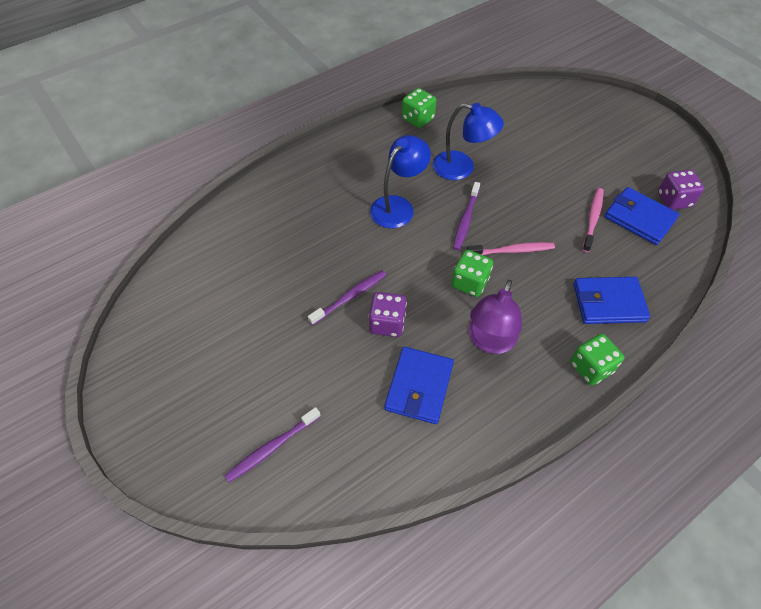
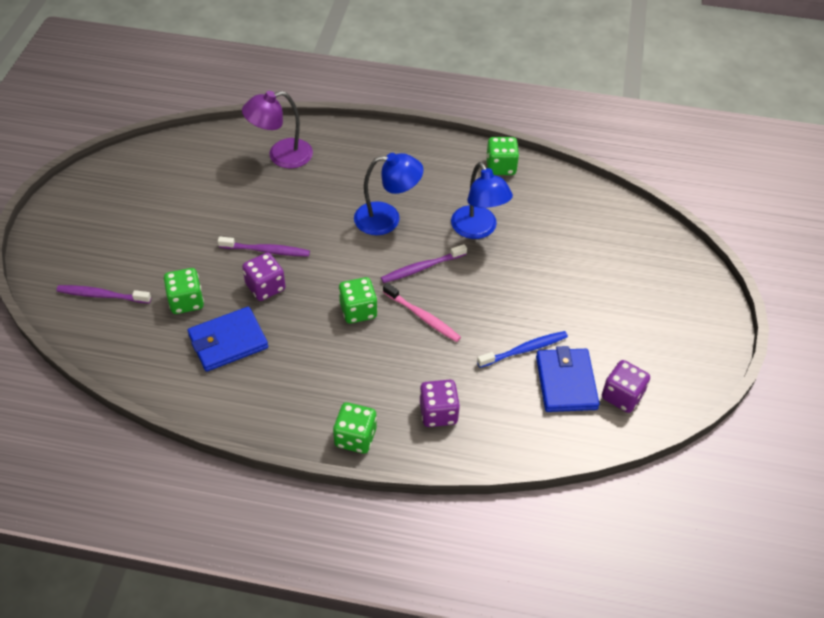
camera: 45 degrees right, 5 degrees down
(346, 387) = (186, 301): none -> green dice
(489, 341) = (313, 358): purple lamp -> purple lamp (281, 156)
(592, 219) = (524, 350): pink toothbrush -> blue toothbrush
(608, 302) = (438, 413): blue wallet -> purple dice

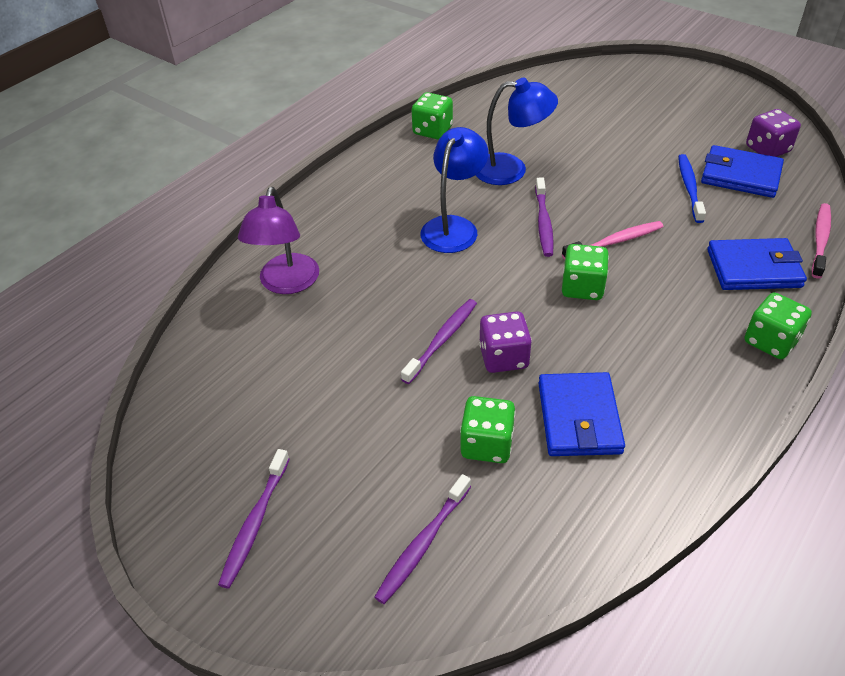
camera: 60 degrees left, 5 degrees down
(90, 220) = (255, 522): none -> purple toothbrush
(438, 413) = (753, 268): purple dice -> blue wallet
(503, 454) = (820, 240): none -> pink toothbrush

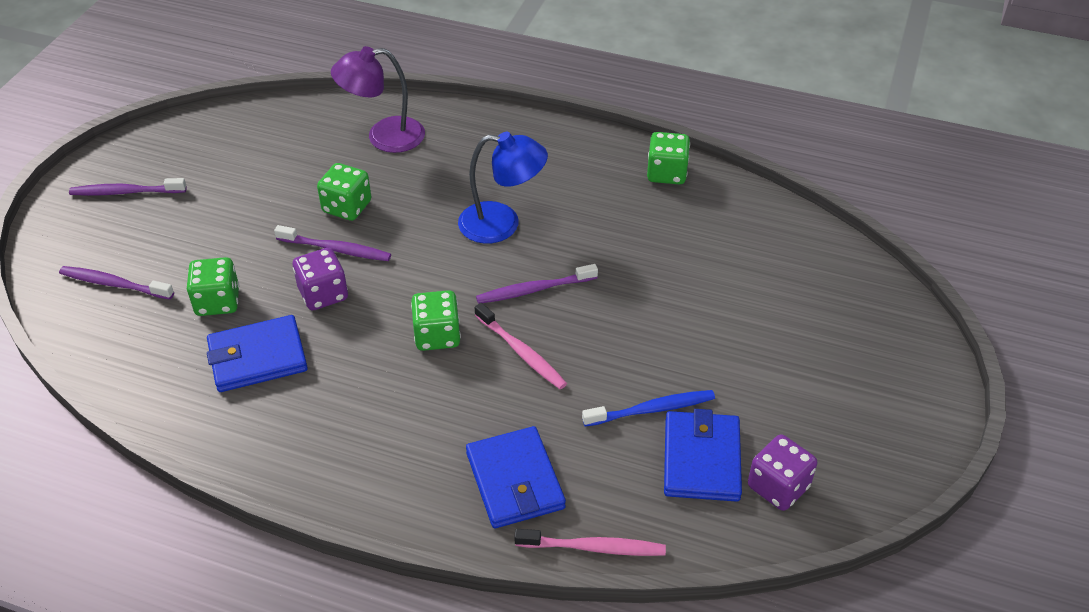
camera: 70 degrees right, 0 degrees up
(511, 170) = (620, 248): blue lamp -> none
(771, 341) = (394, 500): green dice -> green dice (347, 207)

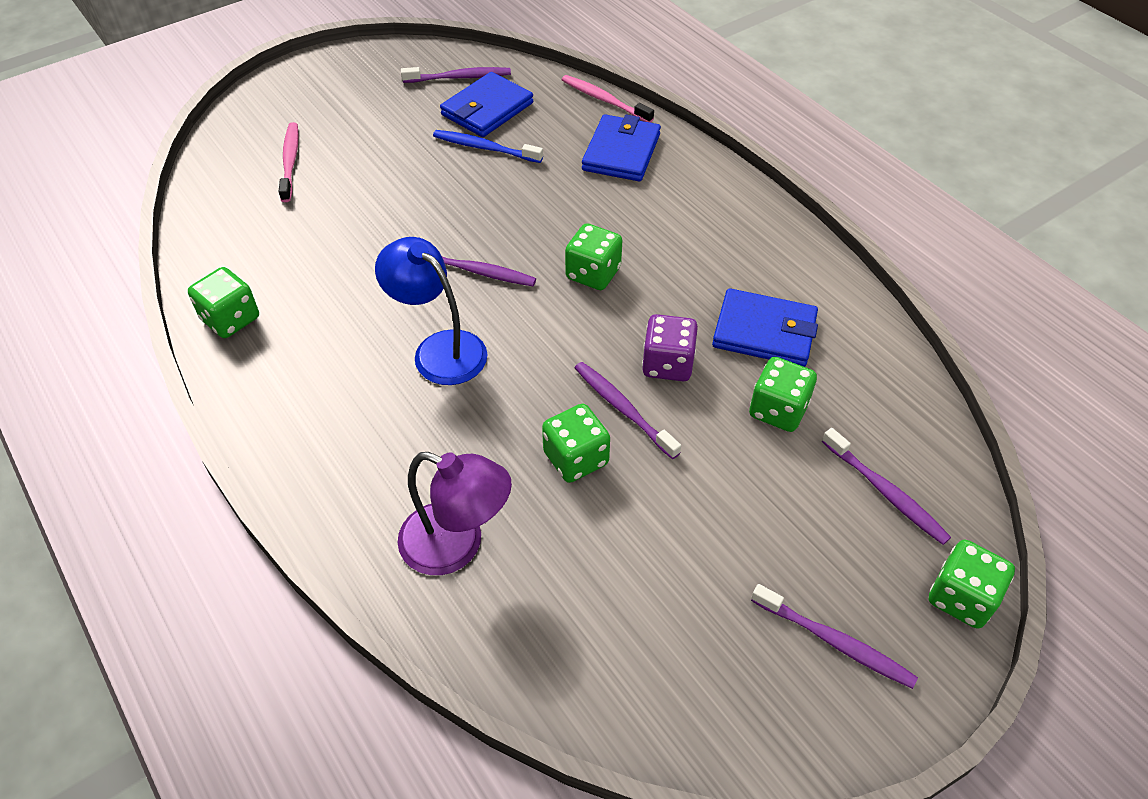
camera: 145 degrees left, 5 degrees up
(46, 247) = (961, 597): none -> green dice
(521, 352) = (537, 228): pink toothbrush -> pink toothbrush (290, 162)
(778, 487) = (459, 77): purple dice -> purple toothbrush

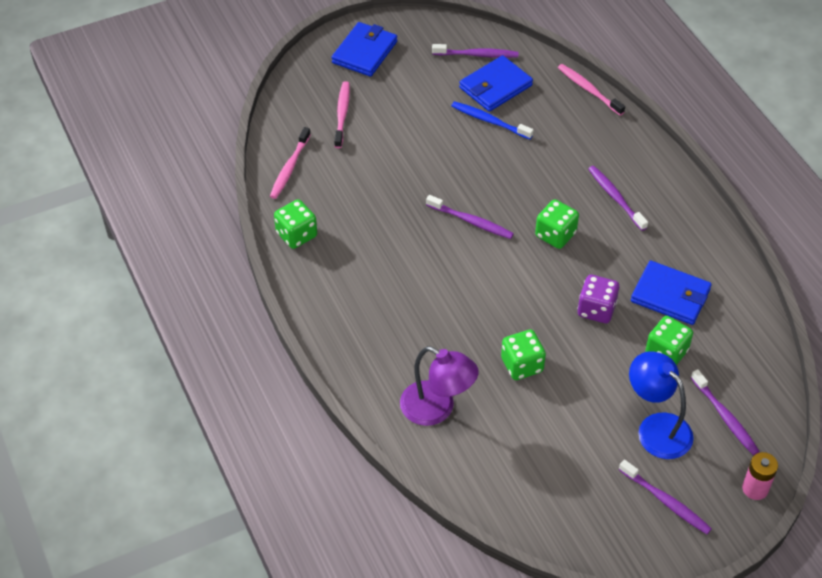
camera: 10 degrees right, 0 degrees up
(220, 233) = (290, 167): none -> pink toothbrush
(439, 349) = (439, 276): blue lamp -> blue lamp (656, 428)
(621, 152) = (594, 138): blue wallet -> blue wallet (364, 52)
(623, 409) = (559, 337): purple toothbrush -> purple toothbrush (615, 198)
(961, 597) = (755, 488): green dice -> pink battery

